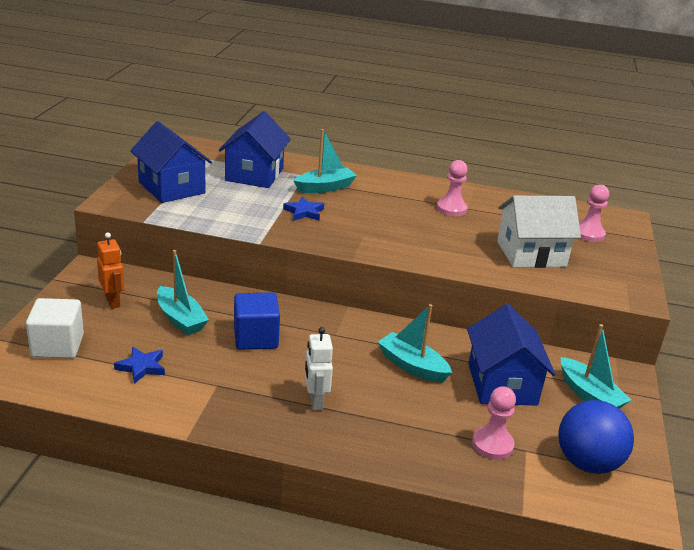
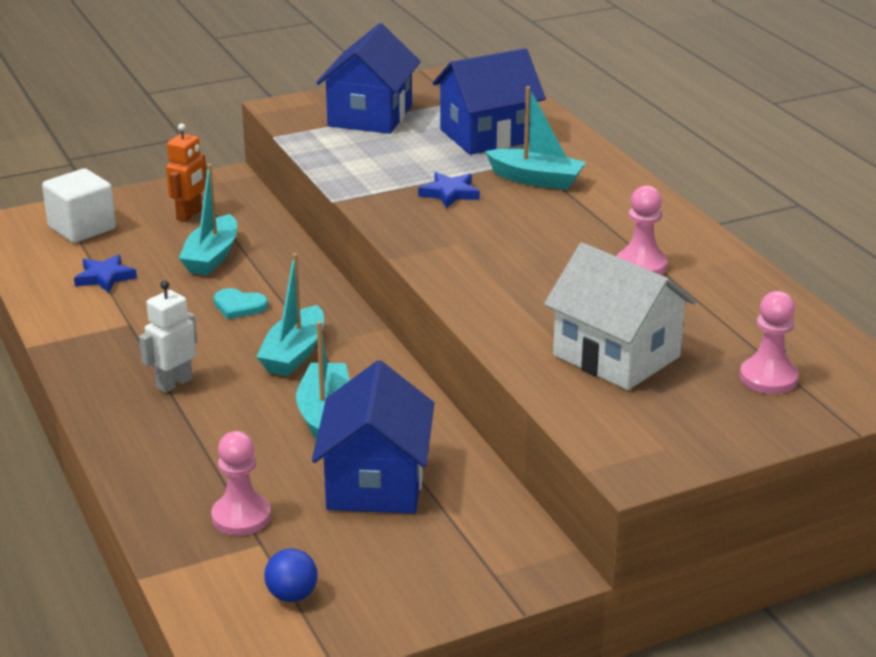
camera: 55 degrees right, 0 degrees up
(255, 338) = (239, 306): blue cube -> turquoise heart
(502, 384) = (375, 483): blue house -> blue house turned 45 degrees counterclockwise
(587, 463) = (292, 595): blue ball -> blue ball, size x0.50
(589, 395) = (446, 554): turquoise boat -> turquoise boat (294, 354)

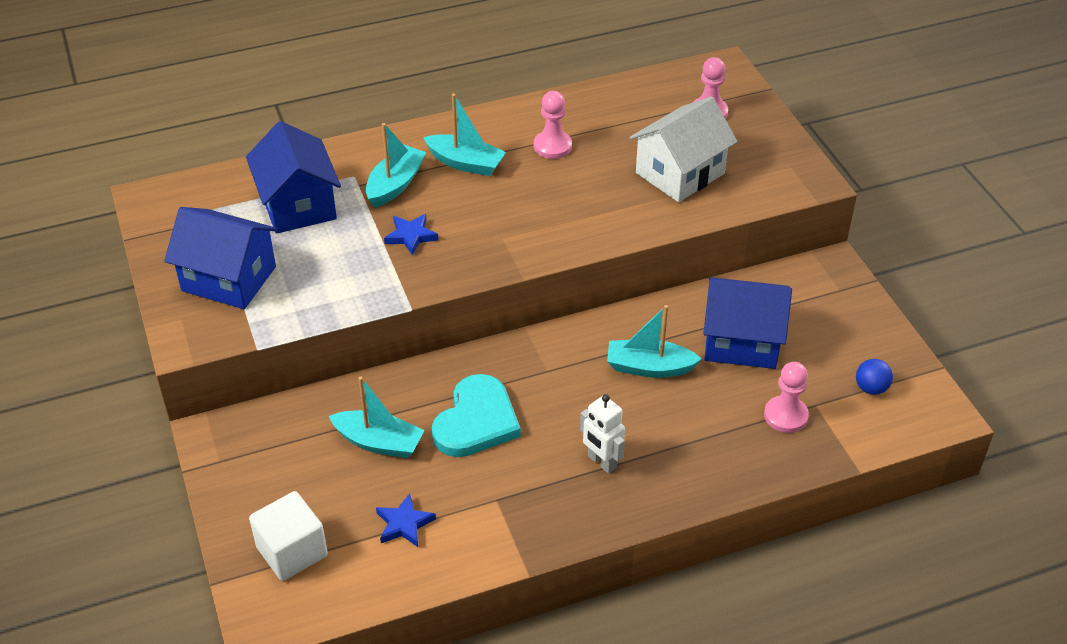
camera: 85 degrees left, 15 degrees up
(190, 215) = (285, 462): orange robot -> none
(239, 306) = (476, 421): turquoise heart -> turquoise heart, size x2.00
(294, 354) = (561, 384): turquoise boat -> turquoise boat (465, 163)

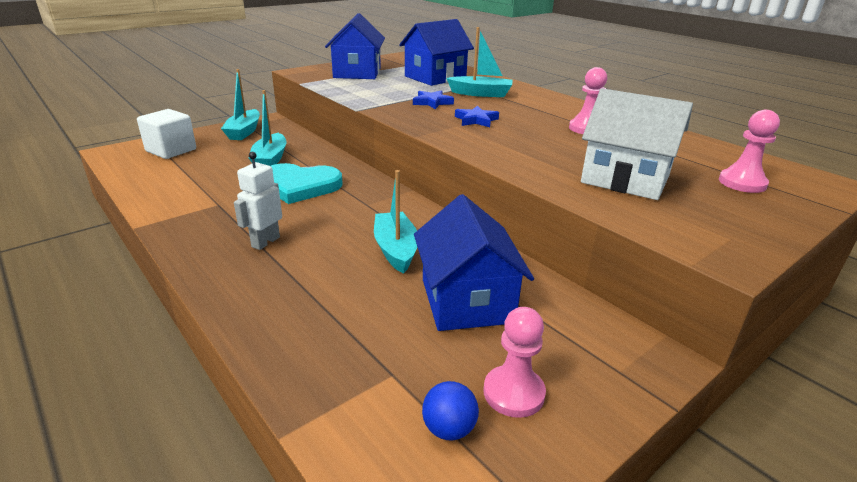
camera: 70 degrees right, 15 degrees down
(404, 524) = (193, 177): blue star -> blue star (476, 120)
(465, 163) = (527, 107): turquoise boat -> turquoise boat (244, 132)
(785, 416) = (363, 349): pink pawn -> pink pawn (513, 393)

